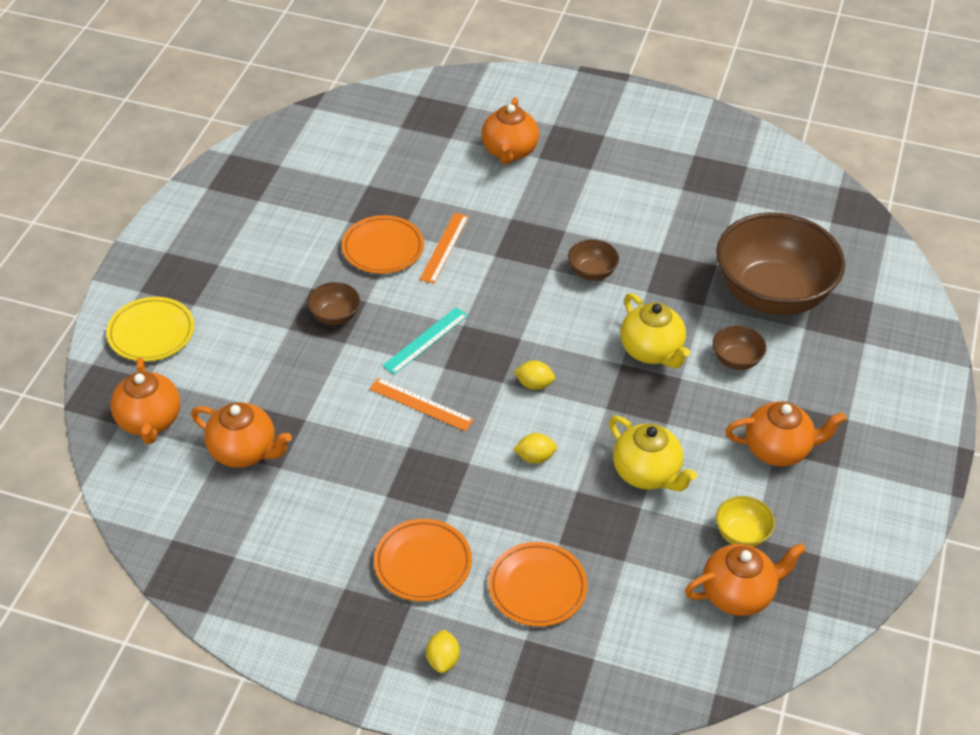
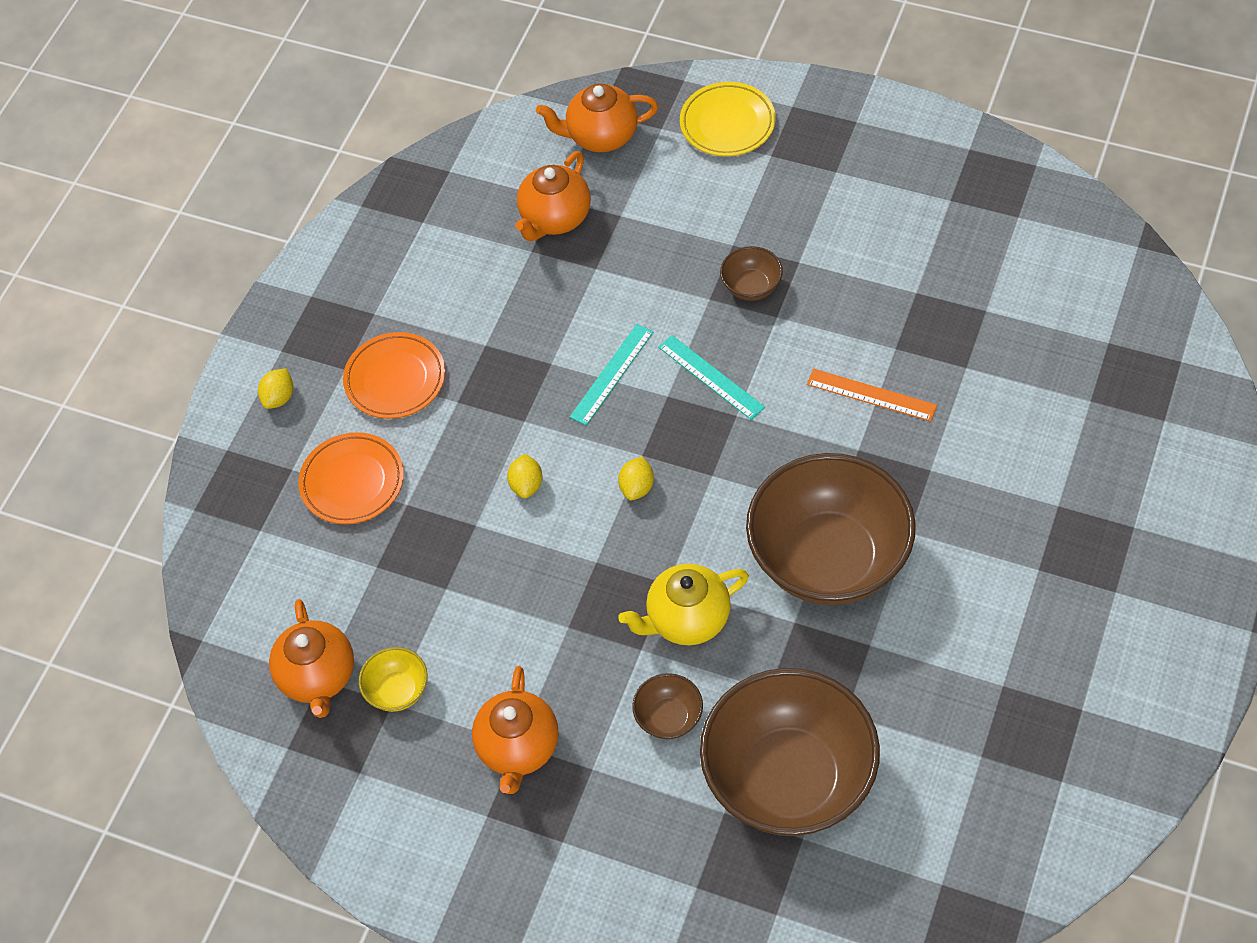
camera: 100 degrees right, 10 degrees up
(383, 248) = (867, 330): orange plate -> none
(421, 404) = (612, 374): orange ruler -> turquoise ruler
(443, 660) = (279, 397): yellow lemon -> yellow lemon turned 75 degrees counterclockwise
(509, 152) = (1066, 470): orange teapot -> none
(591, 272) = (829, 559): brown bowl -> brown bowl, size x2.44
(647, 473) = (494, 599): yellow teapot -> none

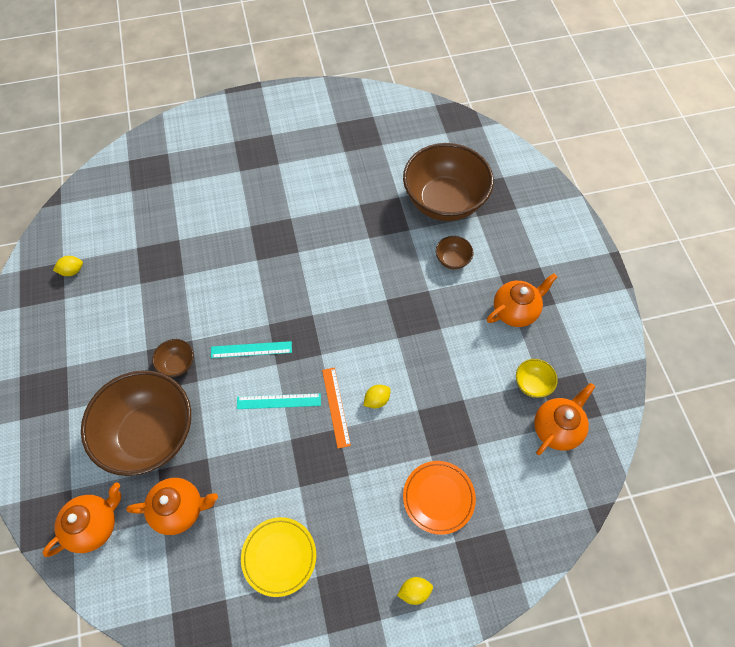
camera: 130 degrees left, 5 degrees up
(395, 379) = (356, 524): orange plate -> none
(601, 136) = (94, 525): orange teapot -> orange teapot turned 90 degrees counterclockwise
(637, 487) = (342, 345): yellow lemon -> yellow lemon (72, 271)
(686, 619) = (399, 280): yellow teapot -> none
(711, 377) = (251, 349): turquoise ruler -> turquoise ruler turned 75 degrees clockwise
(727, 123) = (50, 450): yellow plate -> yellow plate (279, 556)
(829, 559) = (326, 241): brown bowl -> brown bowl (150, 434)
(871, 395) = (219, 270): orange ruler -> orange ruler (336, 407)

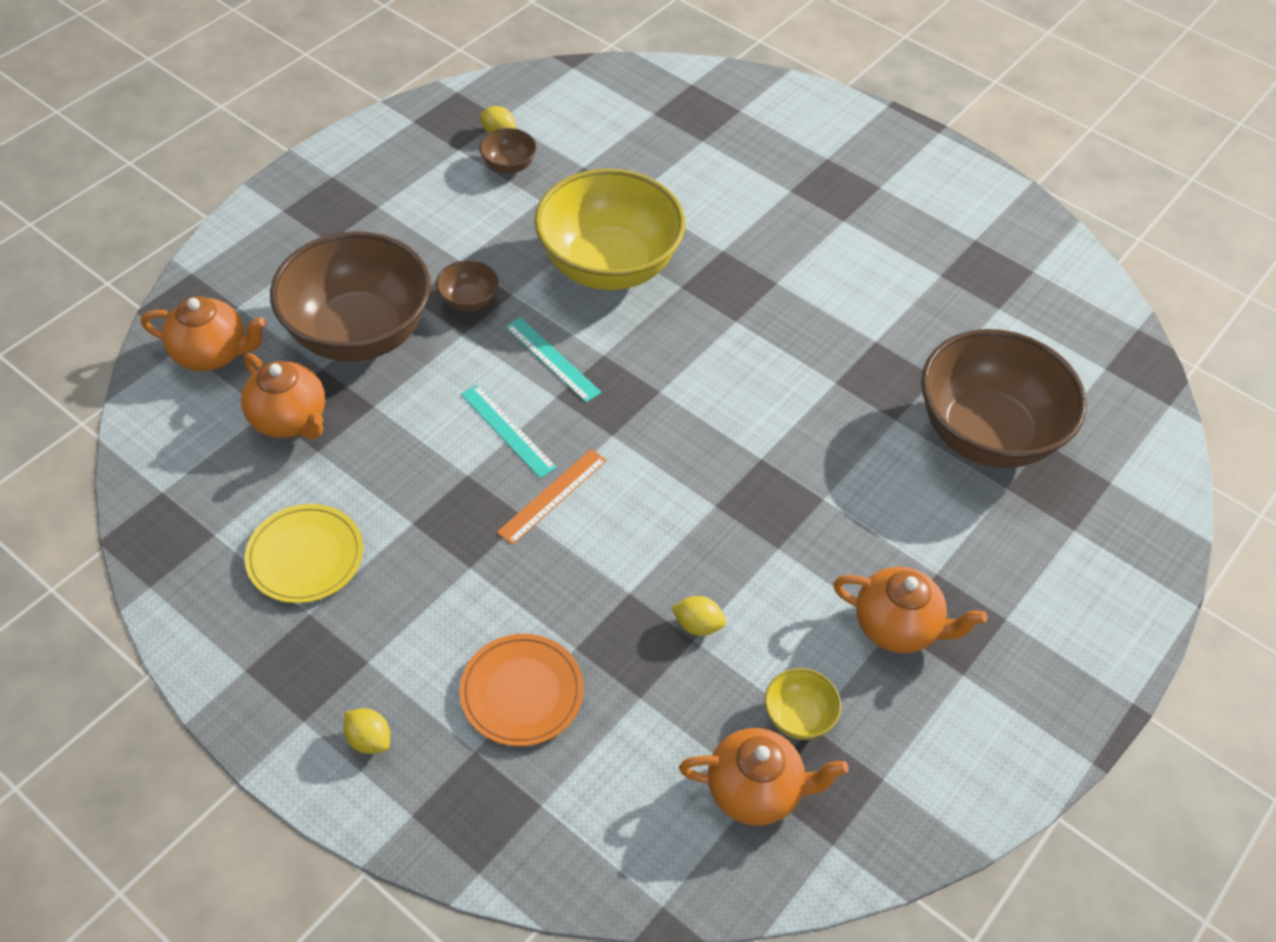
camera: 50 degrees right, 10 degrees down
(214, 282) = (608, 266): none -> yellow bowl
(377, 400) = (602, 536): yellow lemon -> yellow lemon (697, 625)
(452, 260) = (901, 499): brown bowl -> brown bowl (508, 166)

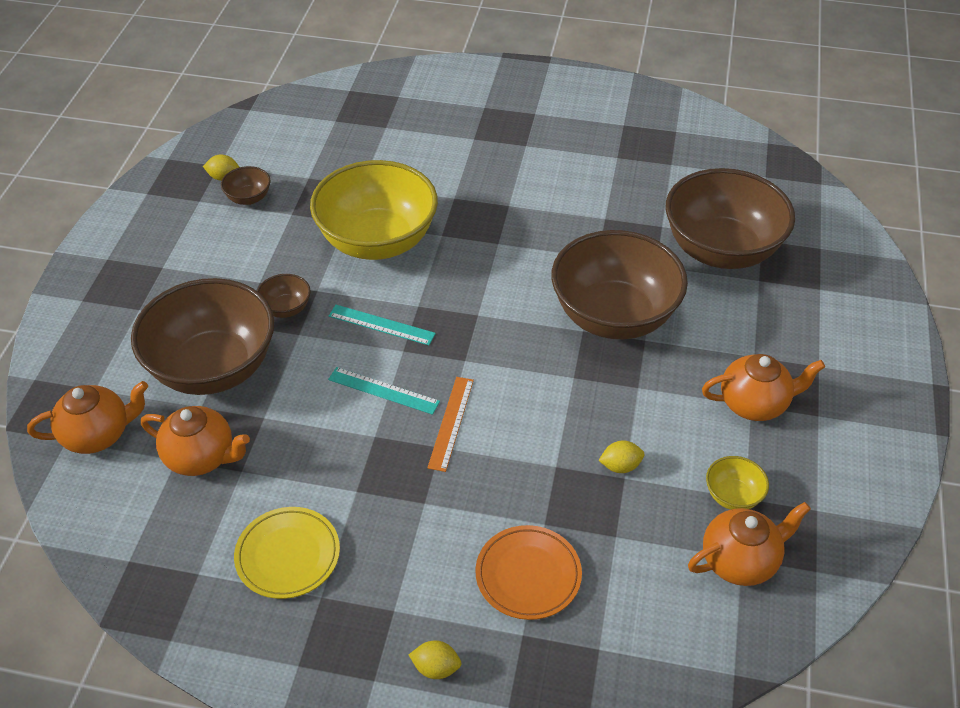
camera: 25 degrees left, 5 degrees down
(807, 457) = (614, 316): none -> brown bowl

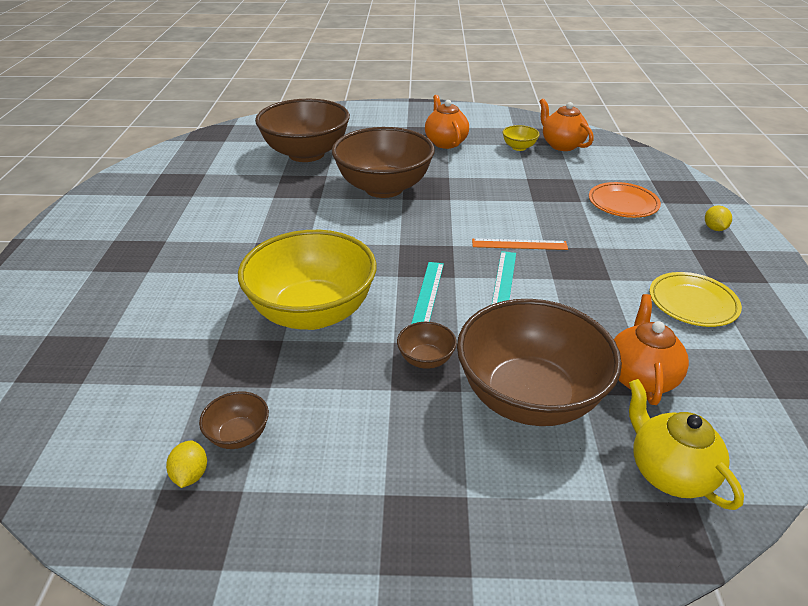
camera: 100 degrees left, 10 degrees down
(98, 435) = (668, 472): orange teapot -> yellow teapot
(620, 466) = (518, 179): yellow lemon -> none

